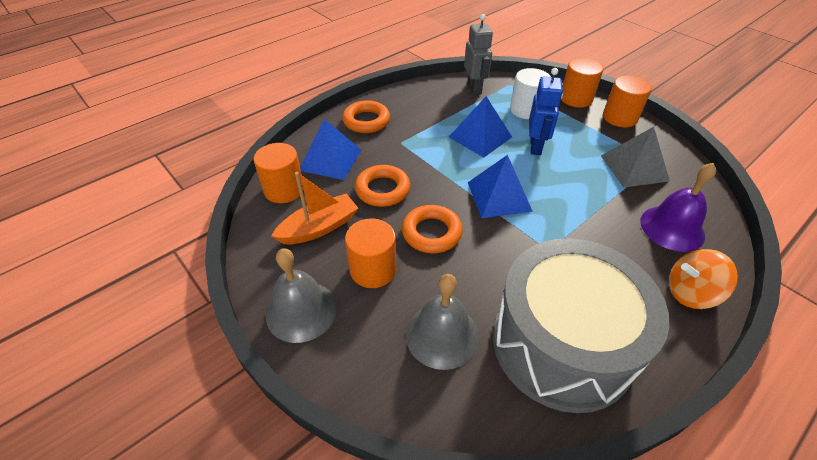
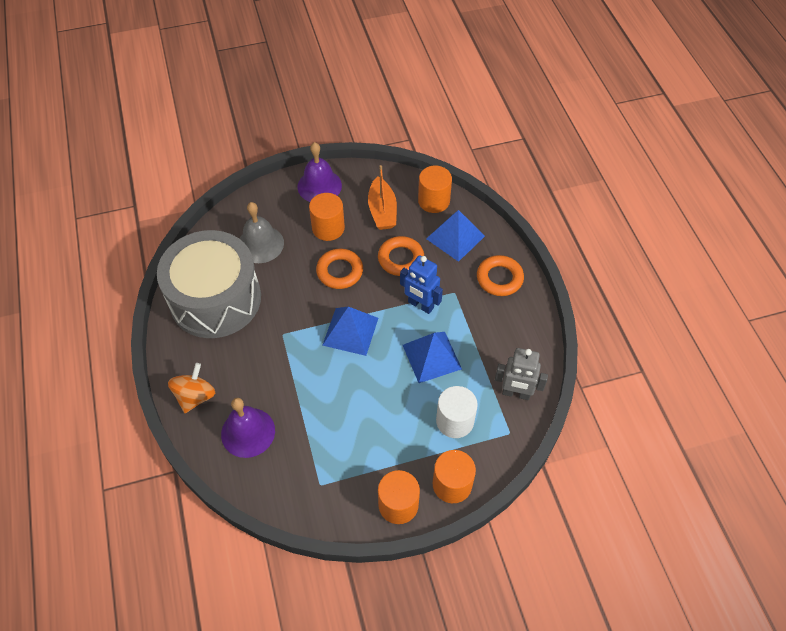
camera: 115 degrees right, 10 degrees up
(301, 311) = (319, 186): grey bell -> purple bell
(536, 146) = (394, 394): blue robot -> blue robot (420, 305)
(634, 168) = (323, 458): grey pyramid -> none

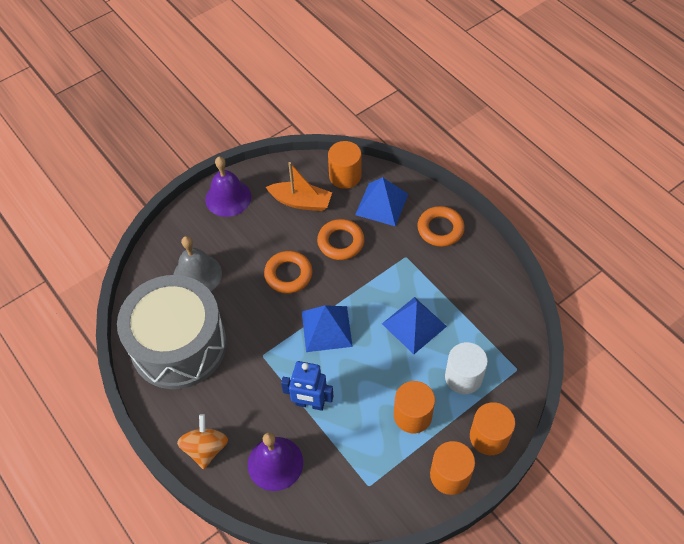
camera: 20 degrees left, 0 degrees up
(328, 228) = (257, 236): orange cylinder -> orange cylinder (412, 415)
(382, 211) = (301, 202): orange boat -> orange boat turned 45 degrees counterclockwise
(420, 305) = (380, 280): blue robot -> blue robot (310, 404)
(516, 393) = (505, 331): grey robot -> none

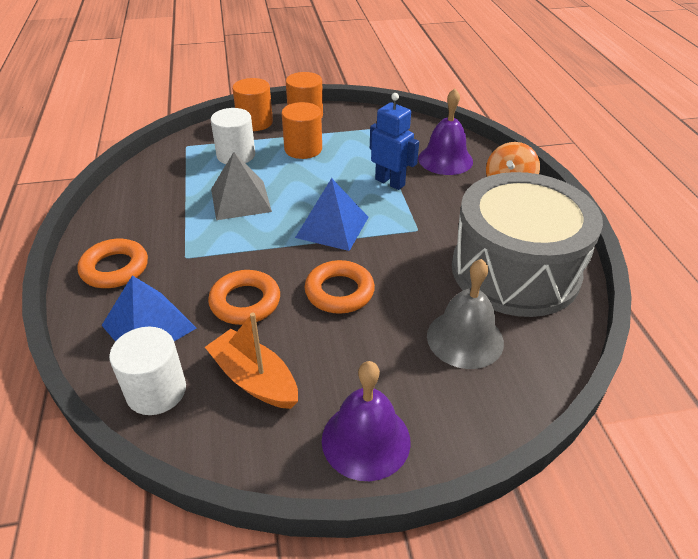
camera: 155 degrees left, 15 degrees down
(345, 176) = (156, 391): orange cylinder -> white cylinder
(414, 325) = (240, 200): blue pyramid -> grey pyramid

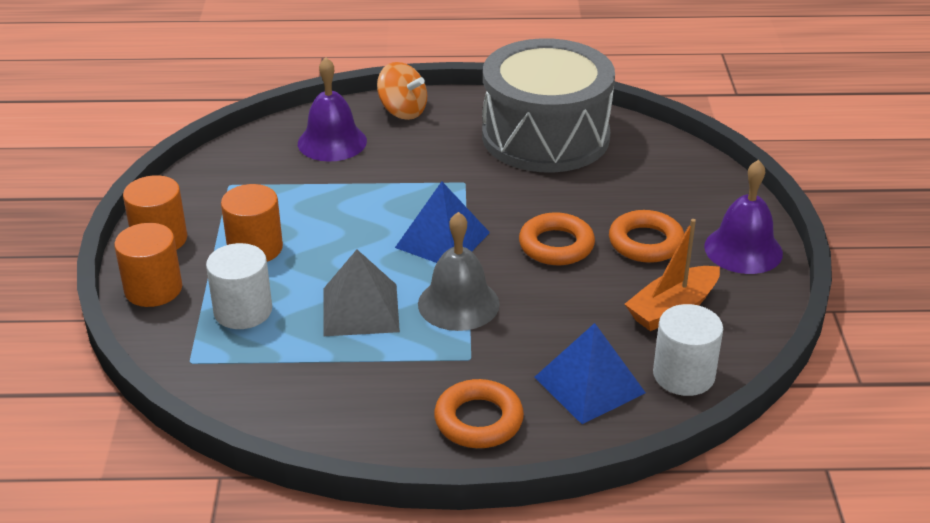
camera: 80 degrees left, 5 degrees down
(245, 302) = (561, 311): orange ring -> orange ring (646, 243)
(390, 182) = (365, 188): blue robot -> none
(465, 338) = (632, 180): grey bell -> grey bell (458, 303)

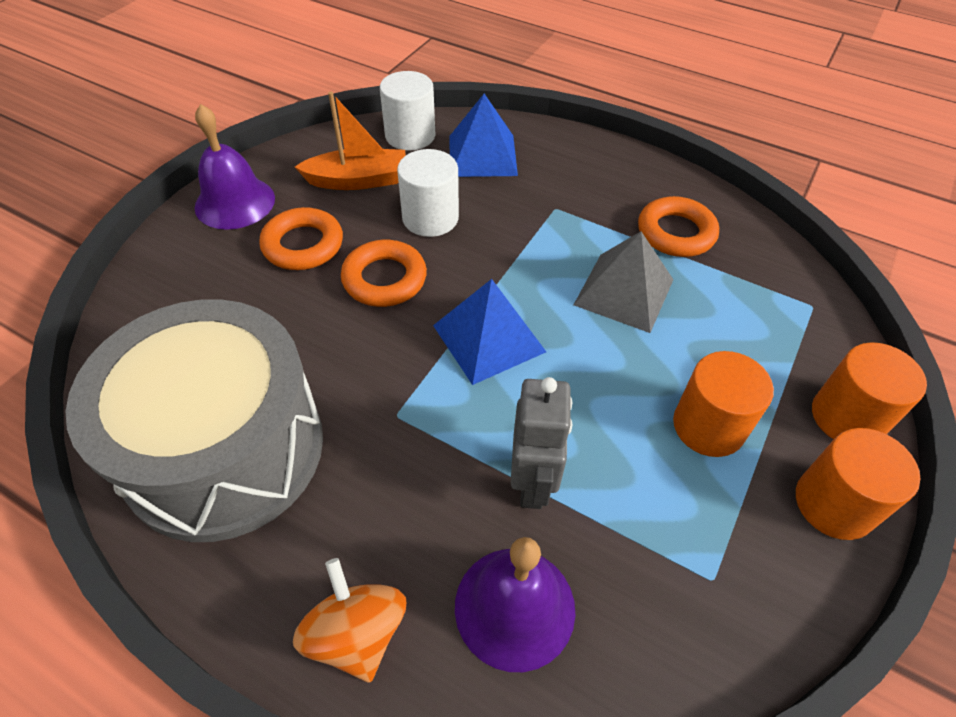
camera: 150 degrees left, 15 degrees up
(243, 311) = (746, 341): white cylinder -> white cylinder (430, 218)
(355, 184) = (533, 483): none -> grey robot
(458, 303) = (528, 259): grey bell -> none
(478, 420) = (583, 164): orange ring -> orange ring (676, 233)

